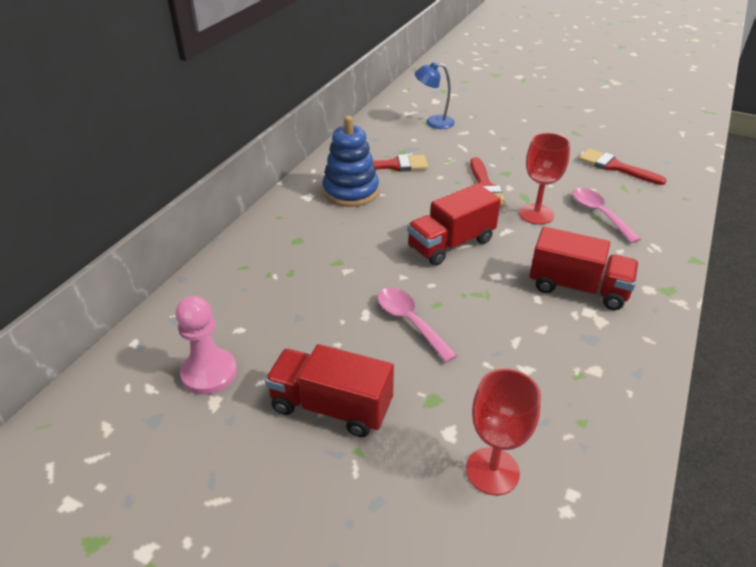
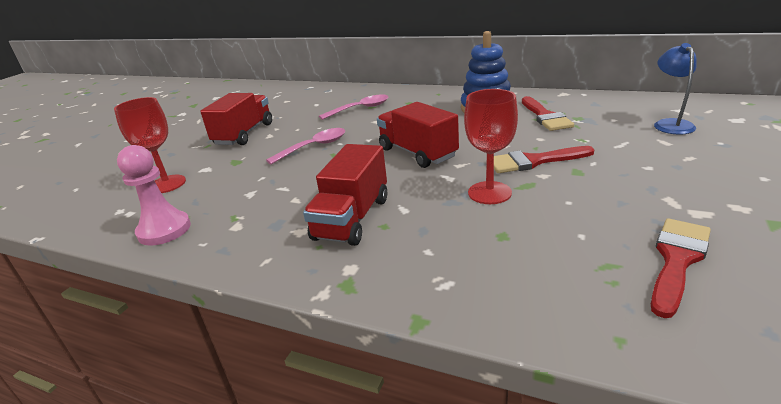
camera: 90 degrees right, 10 degrees down
(209, 373) = (282, 104): pink pawn -> pink pawn (164, 230)
(599, 214) = (511, 237): pink spoon -> pink spoon (360, 109)

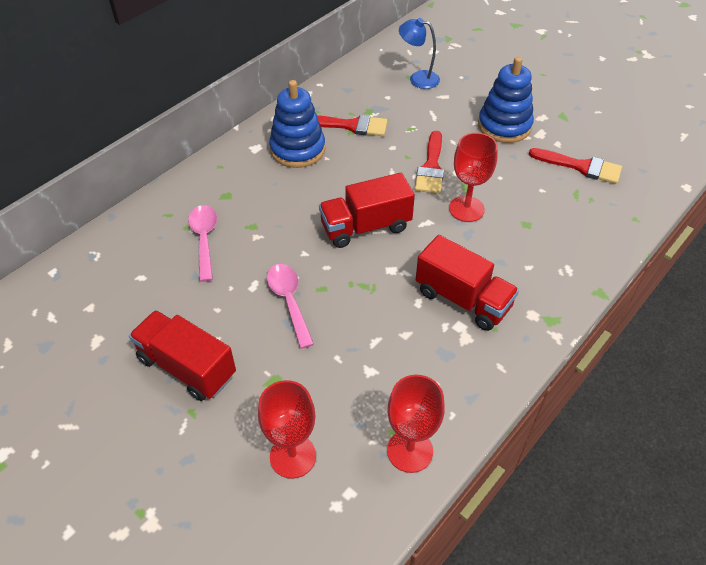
camera: 75 degrees left, 20 degrees up
(164, 230) = (410, 451): pink pawn -> red goblet
(672, 185) = (504, 126): none -> blue stacking toy
(677, 260) = (581, 167): red brush -> red brush turned 150 degrees clockwise

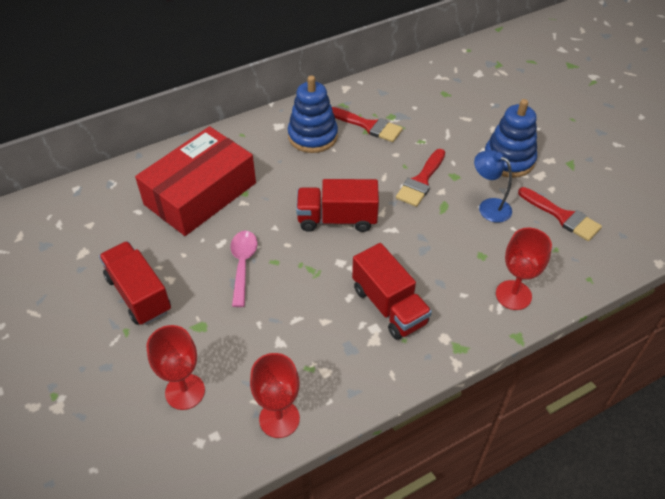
camera: 20 degrees right, 0 degrees up
(204, 239) = (200, 194): pink spoon -> red box
(418, 78) = (451, 96): blue lamp -> blue lamp (488, 207)
(466, 209) = (433, 227): red goblet -> red goblet (513, 295)

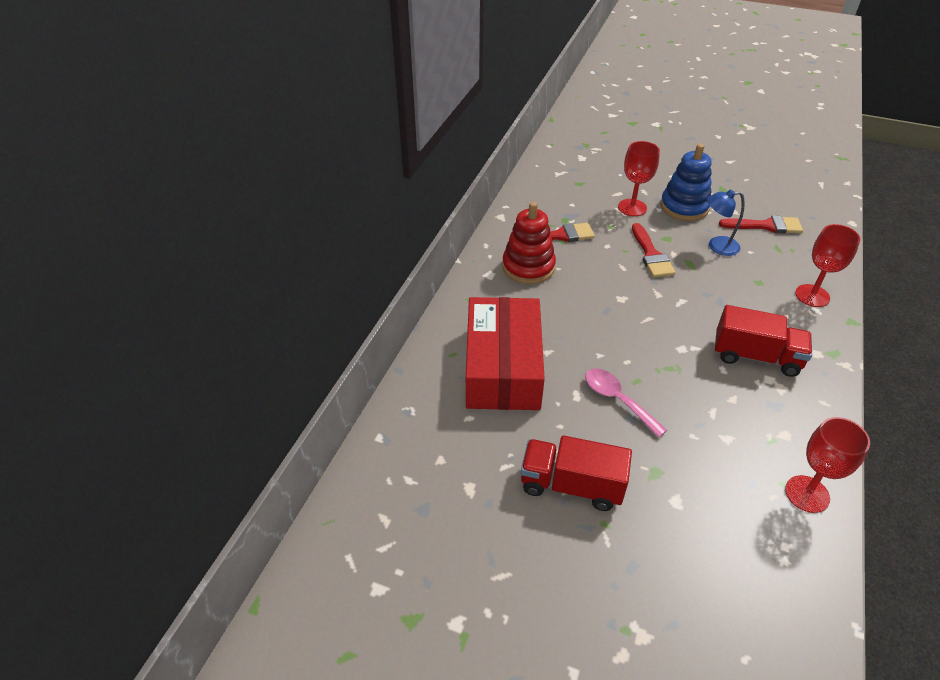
camera: 40 degrees left, 5 degrees down
(185, 391) = (719, 532): red goblet -> red goblet (632, 207)
(312, 136) = (528, 267): blue stacking toy -> red stacking toy
(337, 219) = (634, 318): red truck -> none

